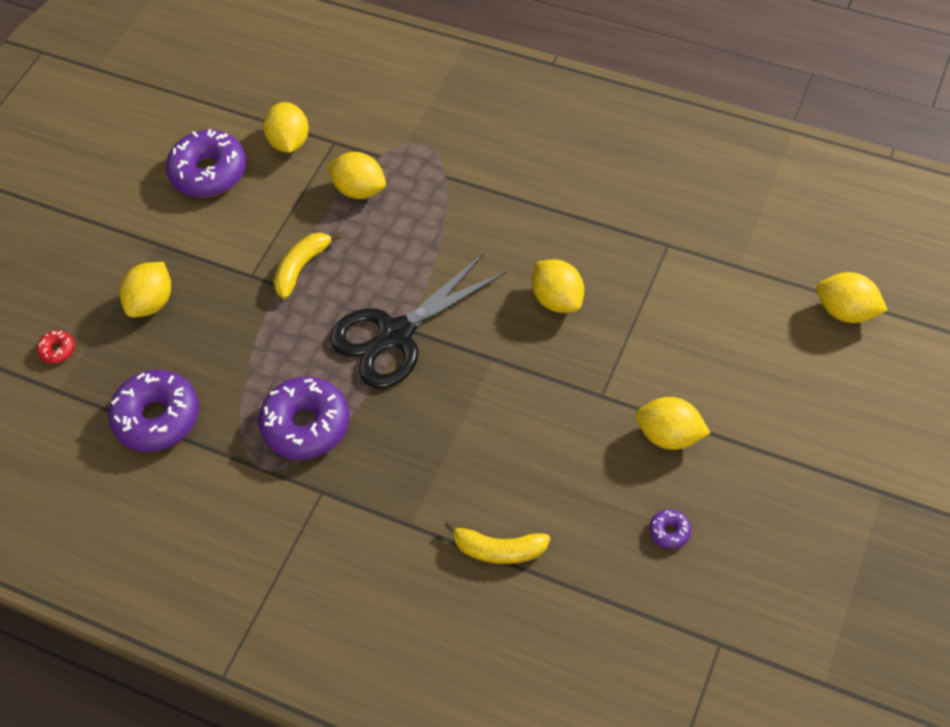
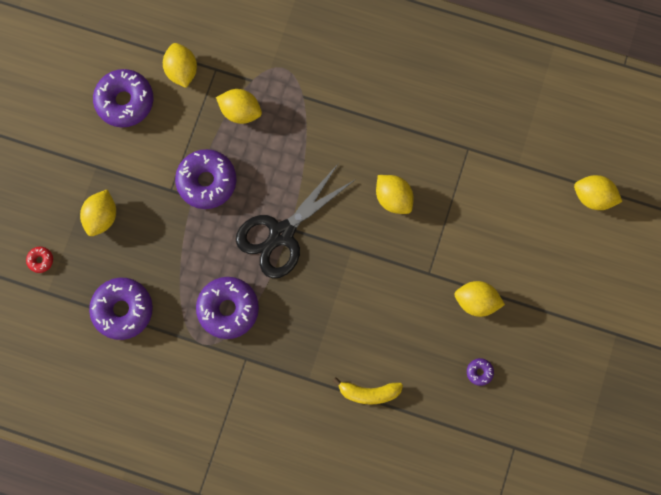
camera: 10 degrees left, 20 degrees up
(301, 267) = (207, 181): yellow banana -> purple donut

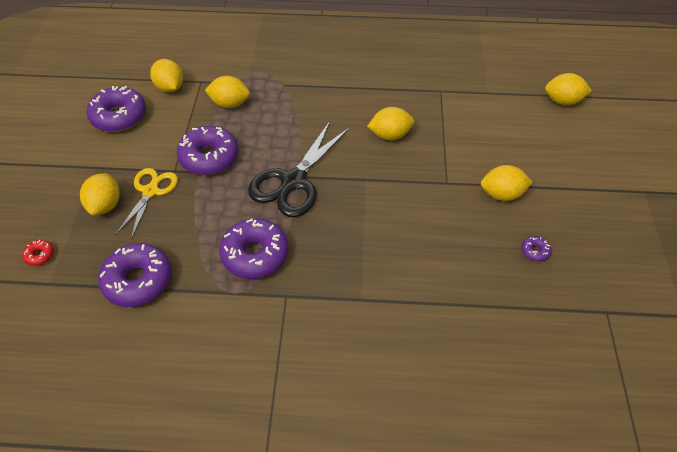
camera: 15 degrees left, 25 degrees down
(145, 211) = (150, 191): none -> yellow scissors
(369, 393) = (430, 297): yellow banana -> none
(393, 198) = (390, 135): yellow lemon -> yellow lemon turned 45 degrees counterclockwise

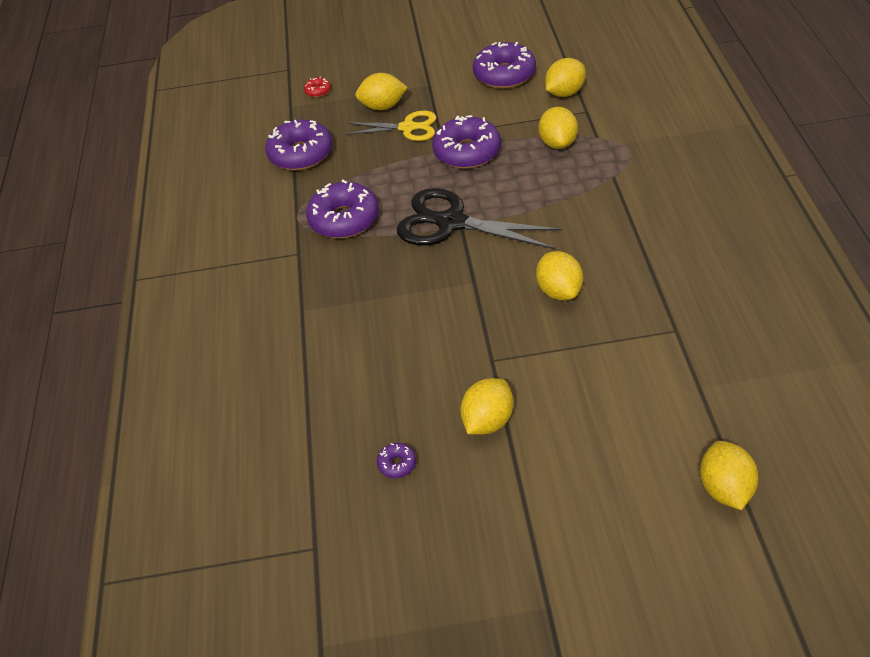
camera: 85 degrees right, 5 degrees down
(502, 194) = (488, 421): yellow lemon -> yellow lemon turned 45 degrees clockwise

